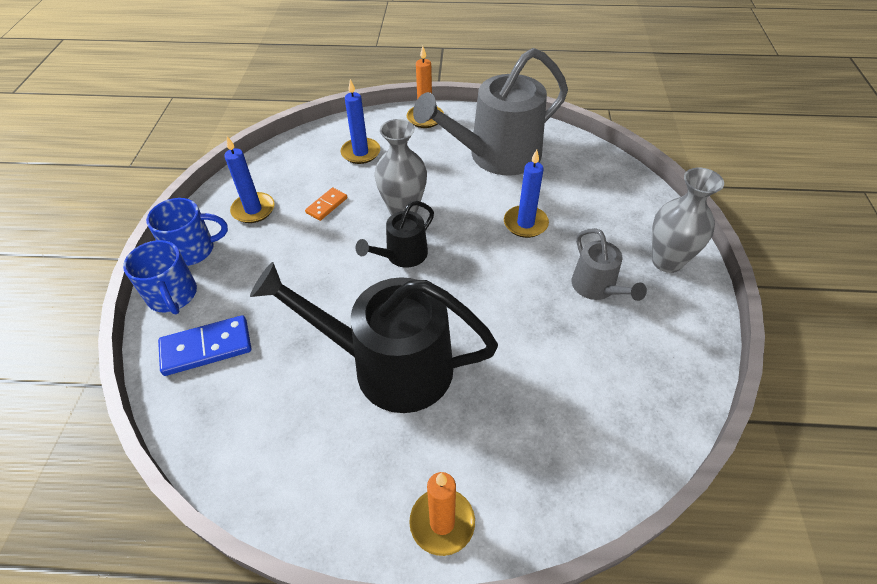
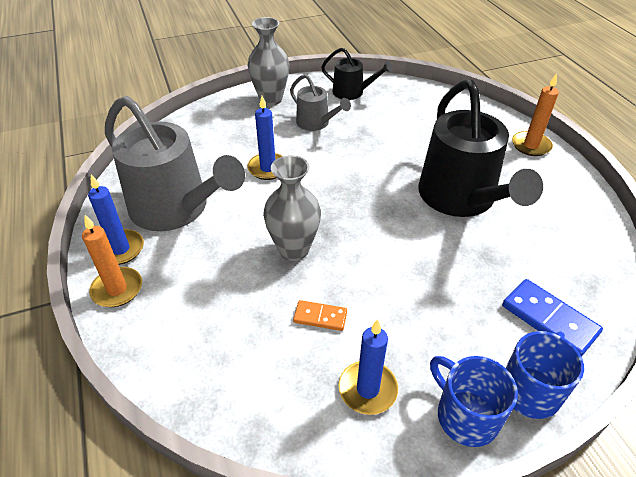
camera: 115 degrees left, 5 degrees down
(360, 153) = (211, 326): blue candle -> blue candle (120, 249)
(402, 255) = (352, 230): black watering can -> black watering can (352, 92)
(596, 287) = (316, 123): grey watering can -> grey watering can turned 90 degrees clockwise

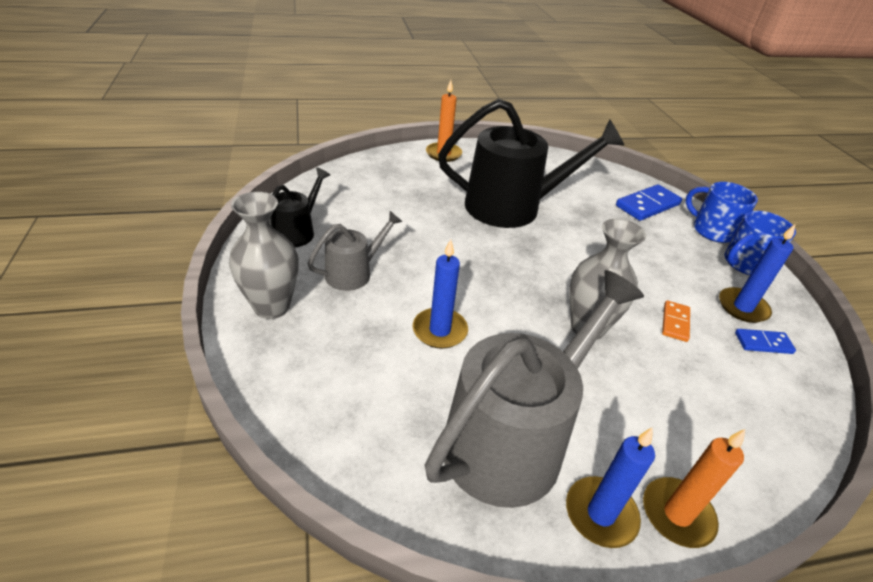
camera: 85 degrees left, 5 degrees down
(310, 396) = (763, 343): none -> blue domino

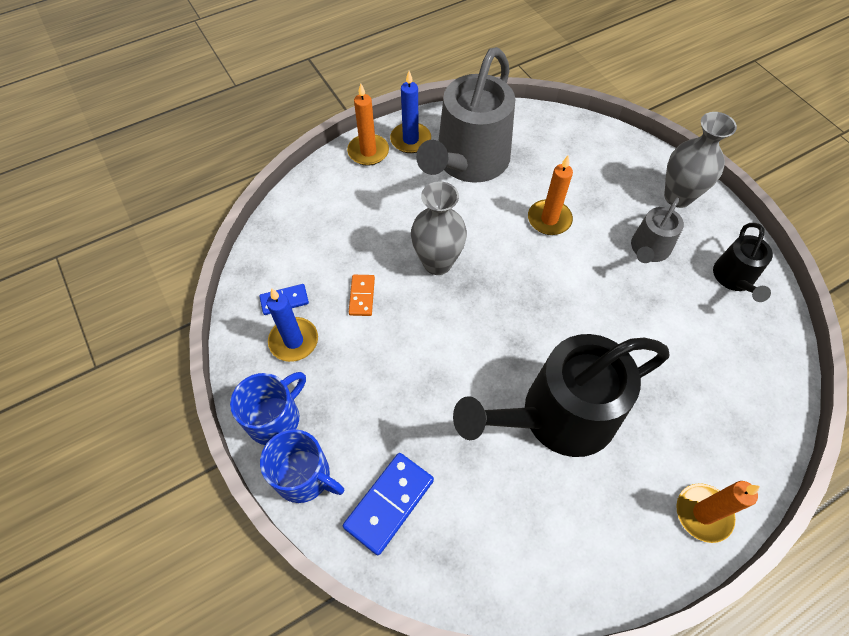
camera: 165 degrees right, 20 degrees up
(439, 330) = (549, 219): blue candle -> orange candle

